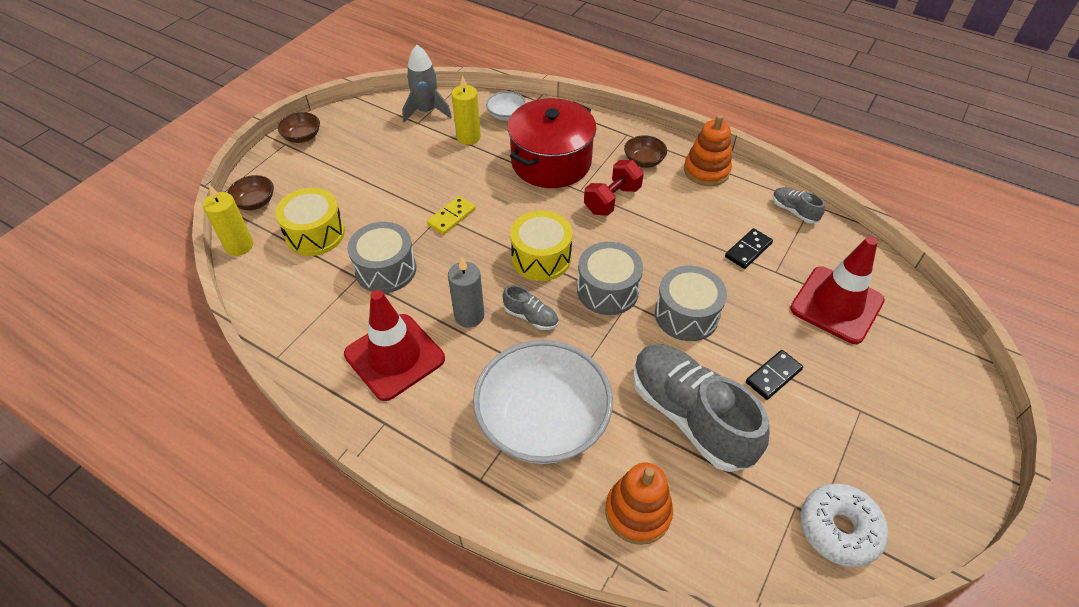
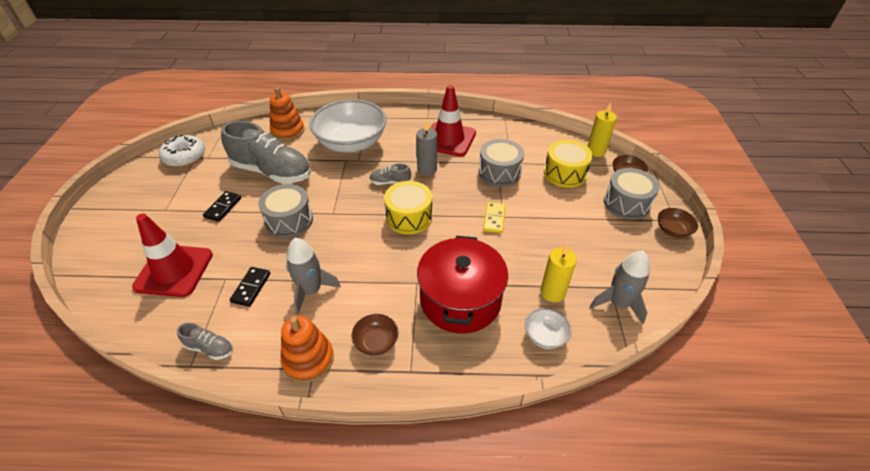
camera: 150 degrees right, 5 degrees down
(607, 290) = (350, 215): grey drum -> grey drum (626, 203)
(612, 200) = (384, 285): red dumbbell -> none
(686, 222) = (311, 291): none -> grey rocket

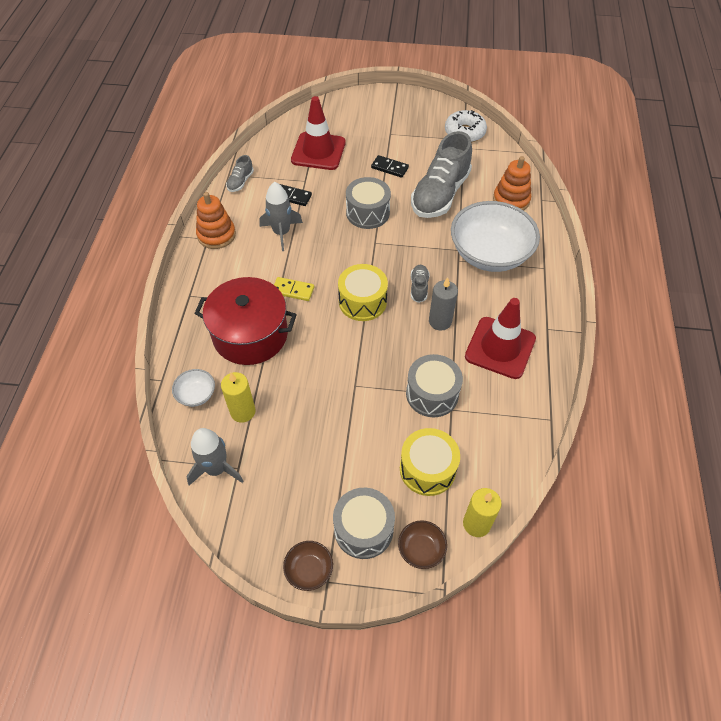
camera: 95 degrees right, 10 degrees up
(376, 342) = (221, 274): brown bowl -> none
(494, 219) = (352, 376): yellow domino -> yellow domino (293, 290)

